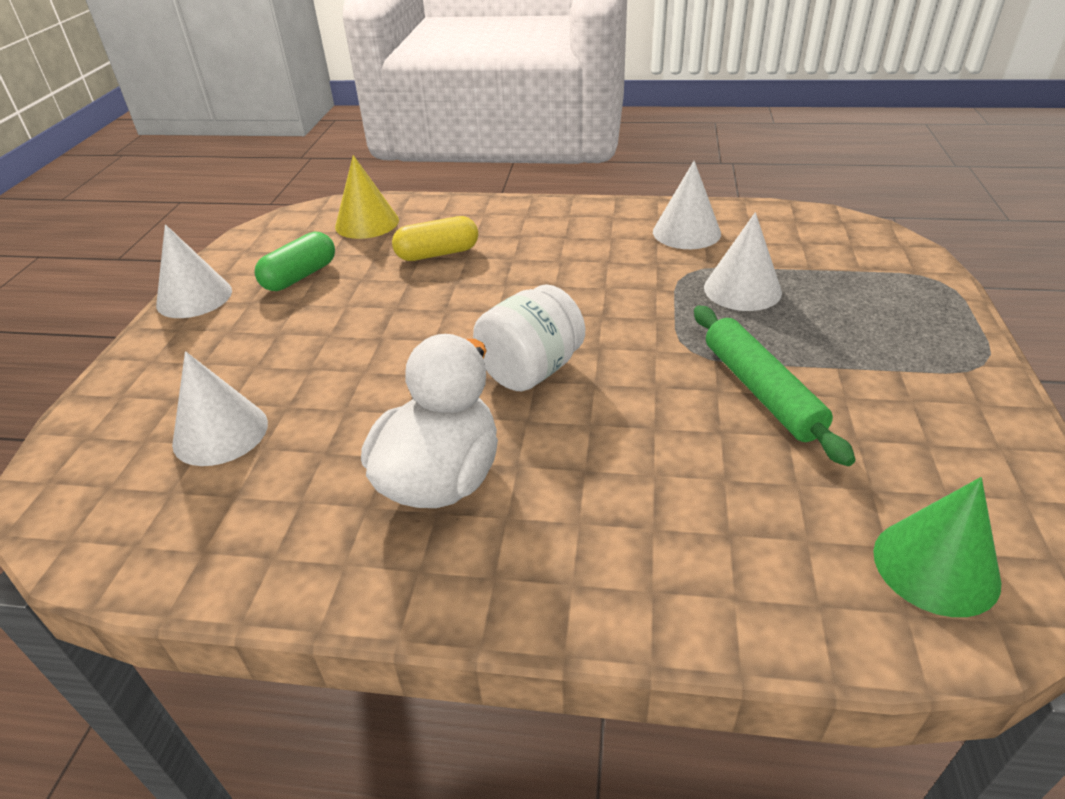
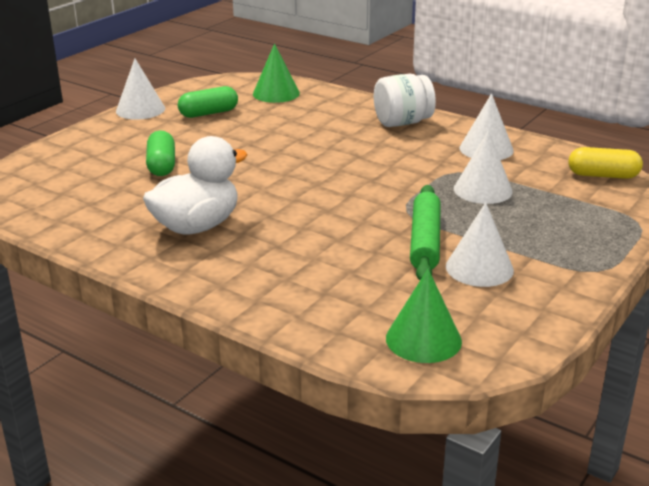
camera: 25 degrees right, 10 degrees down
(220, 433) = (104, 176): white cone -> white cone (479, 268)
(299, 383) = (162, 165): none -> green capsule
(367, 223) = (276, 93): yellow cone -> green cone
(437, 254) = (303, 121): yellow capsule -> yellow capsule (603, 175)
(531, 370) = (296, 194): white jar -> white jar (402, 122)

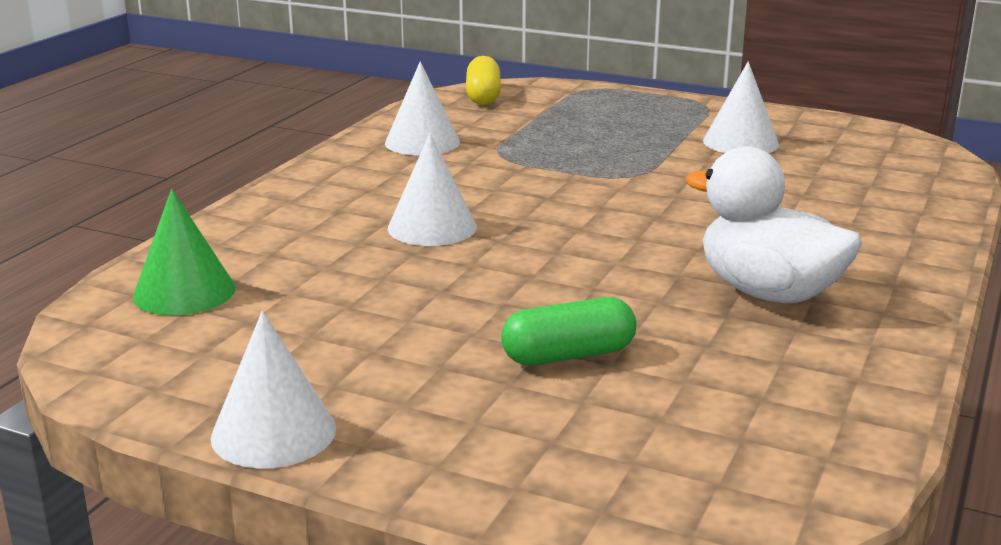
camera: 100 degrees left, 5 degrees down
(208, 113) = (295, 346): green capsule -> none
(402, 122) = (332, 188): white jar -> none
(423, 339) = (899, 160): green cone -> none
(424, 241) = (702, 165): green rolling pin -> none
(483, 190) = (548, 143): white cone -> white cone (432, 227)

